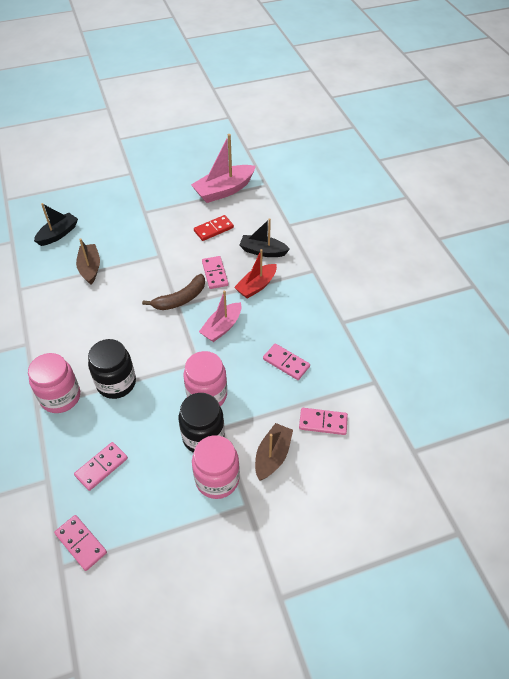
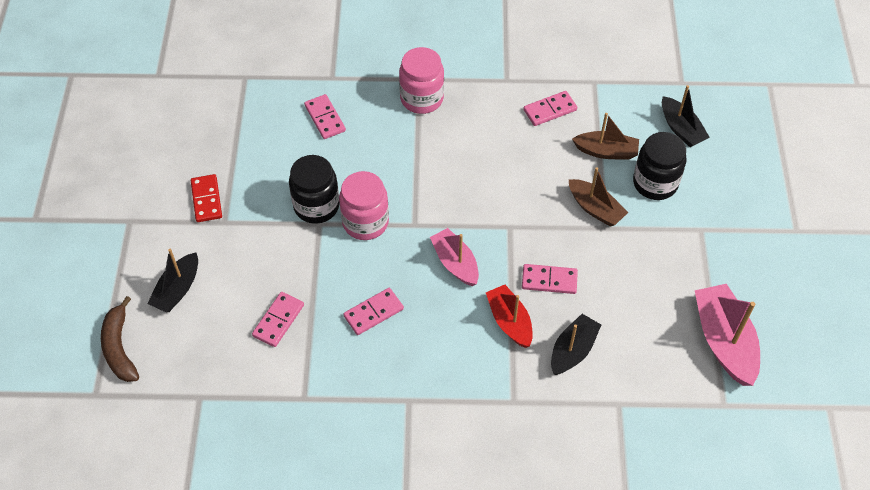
camera: 110 degrees right, 5 degrees up
(81, 543) = (258, 92): pink domino -> pink domino (550, 110)
(116, 383) = (418, 146): black jar -> black jar (655, 183)
(180, 299) = (518, 232): brown banana -> brown banana (119, 347)
(213, 229) = (637, 303): red domino -> red domino (206, 200)
(217, 479) = (264, 205): pink jar -> none
(272, 456) = (264, 259): brown boat -> brown boat (595, 208)
(332, 513) = (177, 289): none -> black boat

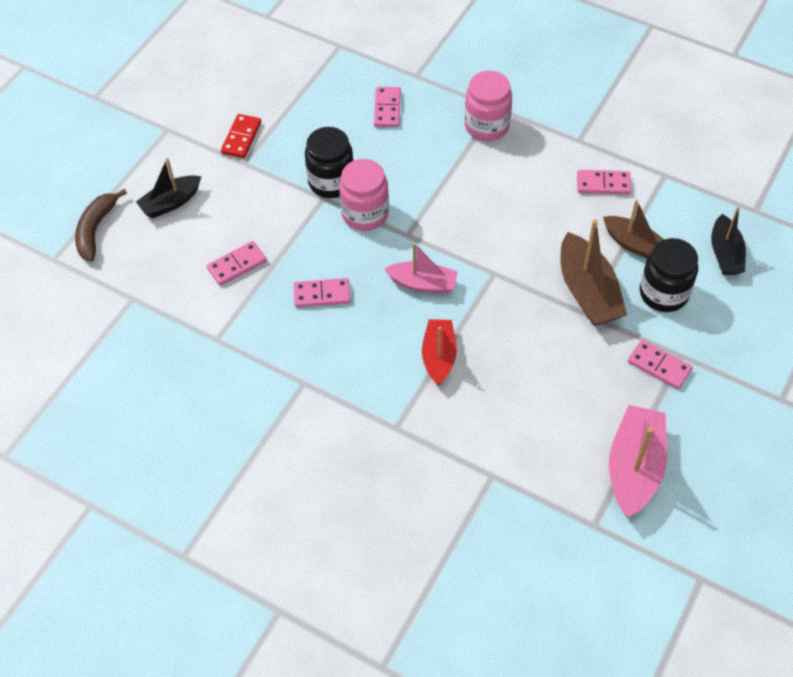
camera: 30 degrees right, 0 degrees up
(455, 263) = (423, 283): pink boat -> pink boat turned 105 degrees clockwise
(549, 280) = (500, 337): pink domino -> pink domino (659, 366)
(573, 350) = (481, 409): black boat -> none
(595, 208) = (587, 292): brown boat -> brown boat, size x1.52

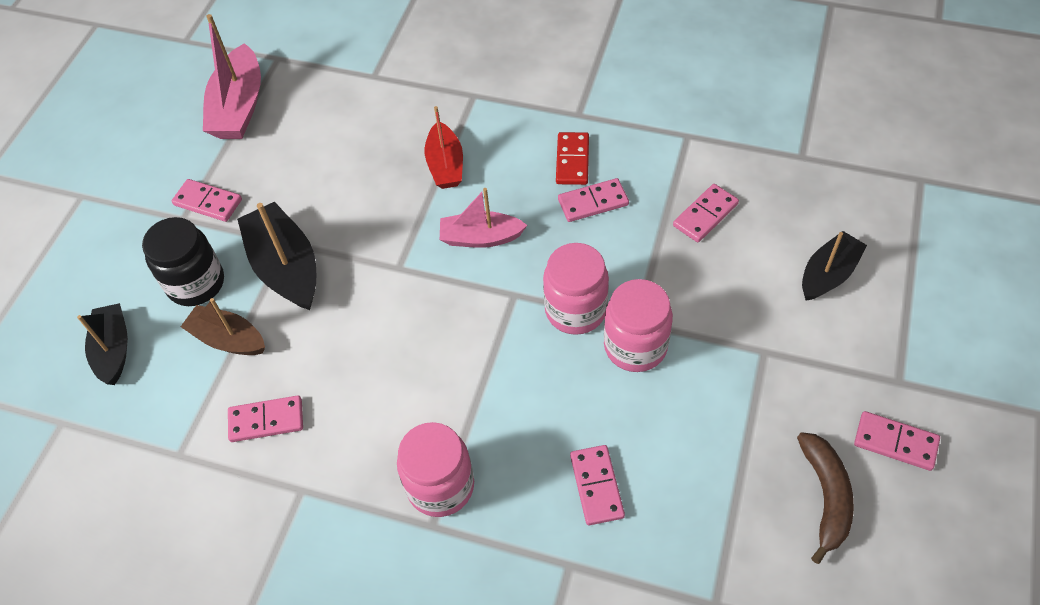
camera: 170 degrees right, 0 degrees up
(96, 229) = (897, 222): brown banana -> brown banana (825, 497)
(192, 98) = (895, 442): none -> pink domino
(241, 138) = (788, 389): red domino -> red domino (572, 160)
(331, 182) = (635, 346): black jar -> pink jar
(587, 292) = (286, 267): brown boat -> black boat

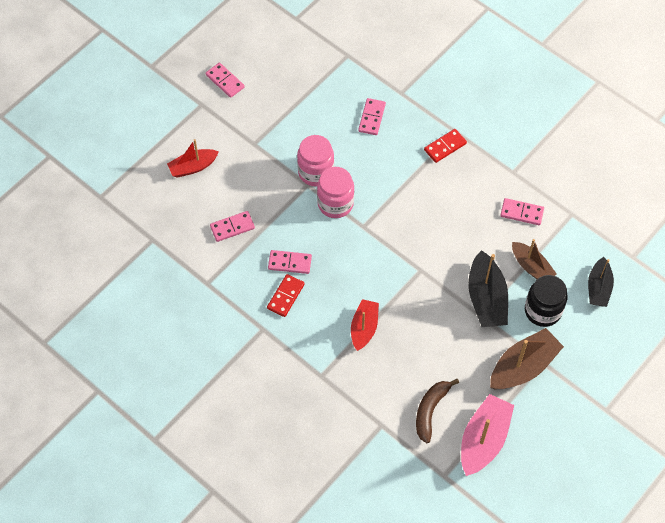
camera: 160 degrees left, 5 degrees up
(208, 202) = (523, 367): pink domino -> brown boat
(440, 486) = (445, 147): pink jar -> red domino
(481, 237) = (365, 268): pink boat -> none
(825, 497) = (272, 73): brown banana -> brown banana (430, 410)
(828, 274) = (193, 167): black boat -> red boat

